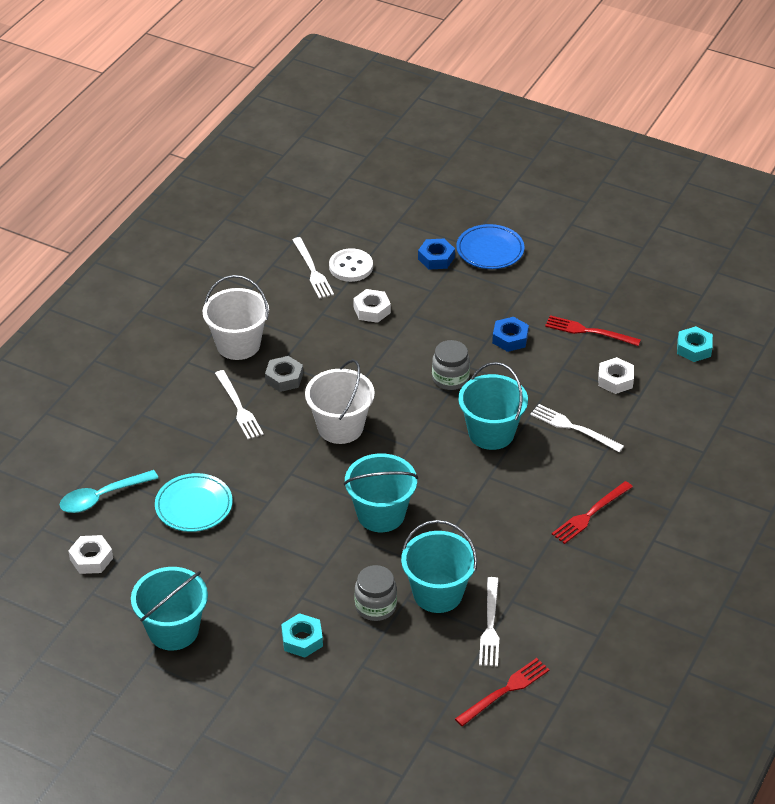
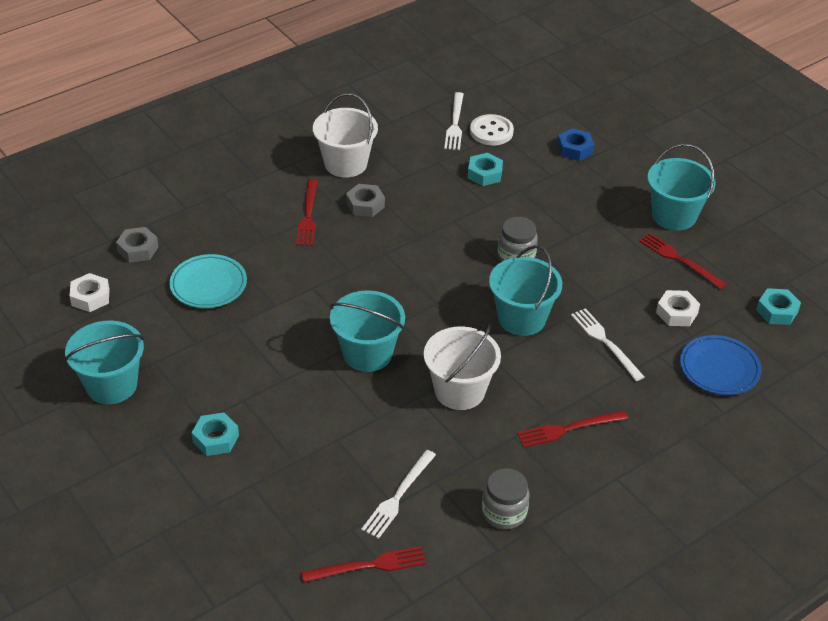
camera: 25 degrees right, 0 degrees up
(102, 497) = (138, 249): turquoise spoon -> grey nut
(238, 407) = (308, 215): white fork -> red fork
(340, 427) = (385, 264): white bucket -> white bucket (459, 391)
(372, 310) = (484, 174): white nut -> turquoise nut
(375, 606) = (303, 435): grey jar -> grey jar (504, 513)
(438, 593) = (369, 446): turquoise bucket -> turquoise bucket (674, 215)
(490, 250) = (630, 158): blue plate -> blue plate (719, 368)
(510, 338) = (597, 240): blue nut -> none

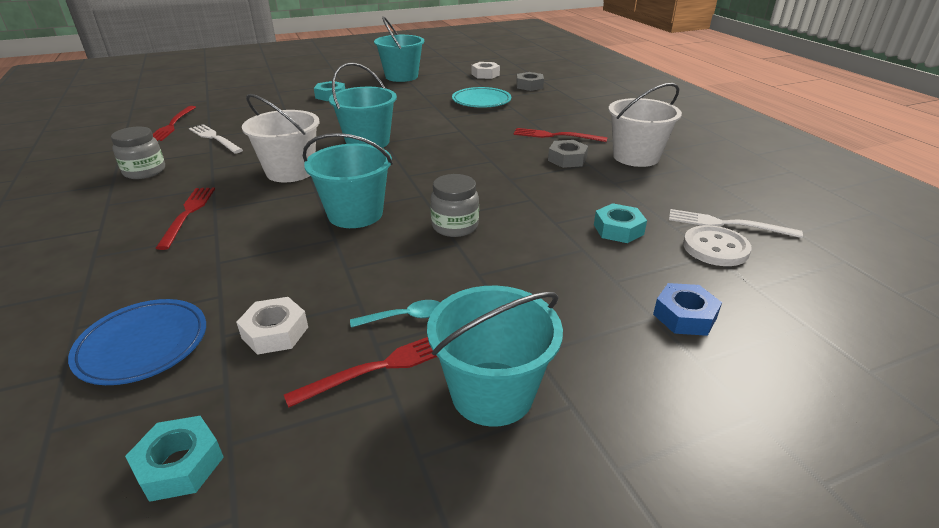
camera: 105 degrees right, 10 degrees down
(605, 342) = (276, 259): white fork -> none
(633, 260) = (404, 317): none -> turquoise spoon

